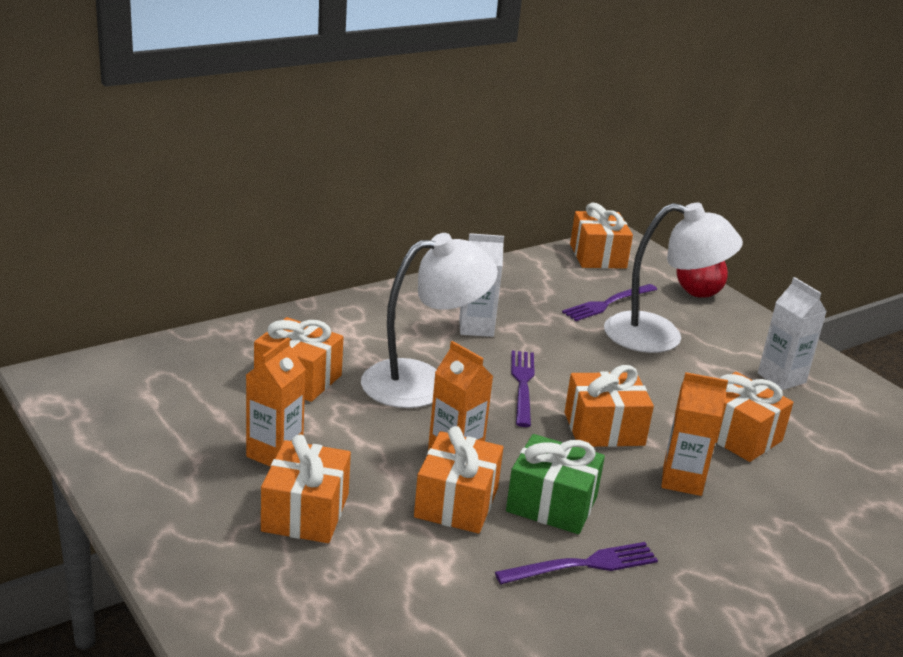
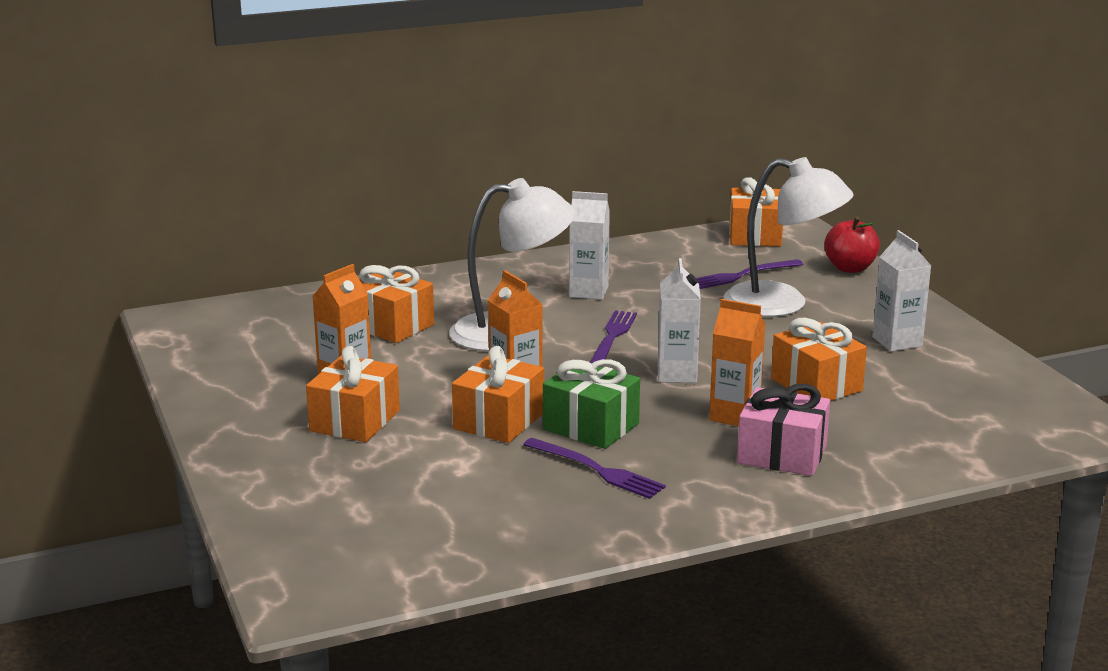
camera: 15 degrees right, 5 degrees down
(583, 565) = (597, 470): purple fork -> purple fork turned 45 degrees clockwise
(604, 429) = (677, 374): orange gift -> white carton
(750, 529) = (782, 454): none -> pink gift

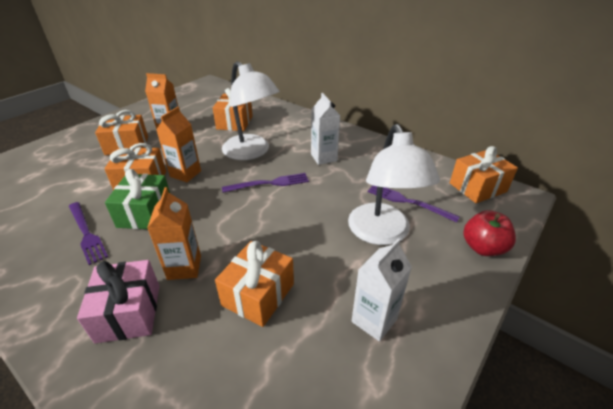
camera: 60 degrees right, 15 degrees up
(597, 470) = (86, 233): purple fork -> purple fork turned 45 degrees counterclockwise
(677, 374) = (235, 222): white carton -> none

